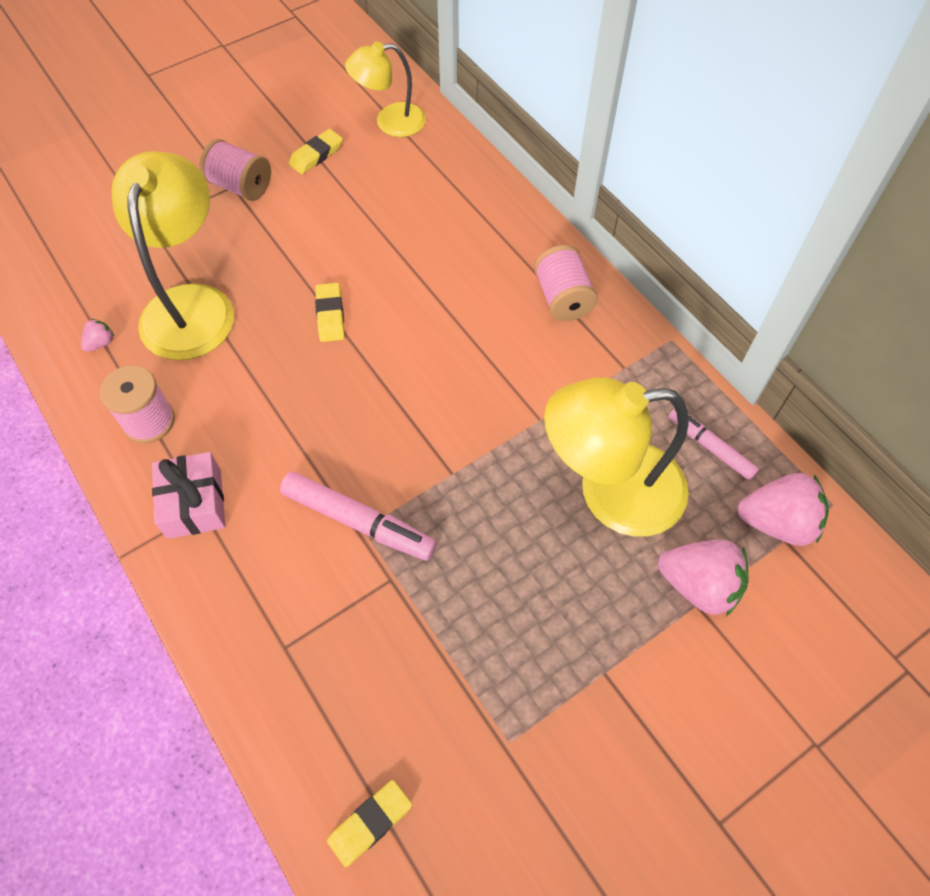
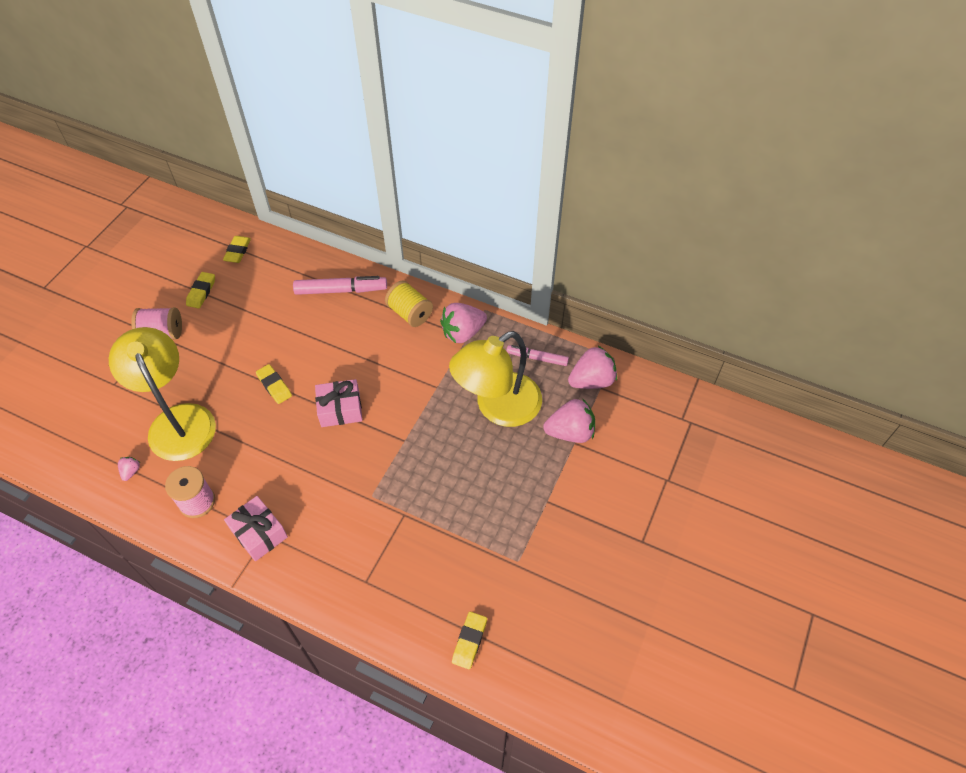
camera: 30 degrees left, 5 degrees down
(358, 521) = (366, 493): pink marker -> pink marker (341, 290)
(390, 122) = (237, 251): yellow lamp -> yellow eraser
(393, 387) = (340, 409): none -> pink gift
(562, 298) = (410, 313): pink spool -> yellow spool
(621, 359) = (463, 333): none -> pink strawberry

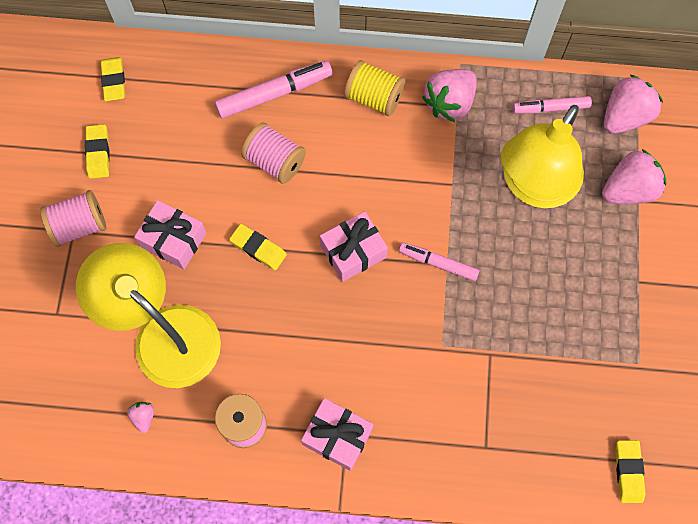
camera: 20 degrees left, 15 degrees up
(219, 362) = (173, 240): none -> pink gift
(317, 333) = (275, 161): none -> pink spool
(398, 437) = (438, 263): none -> pink marker

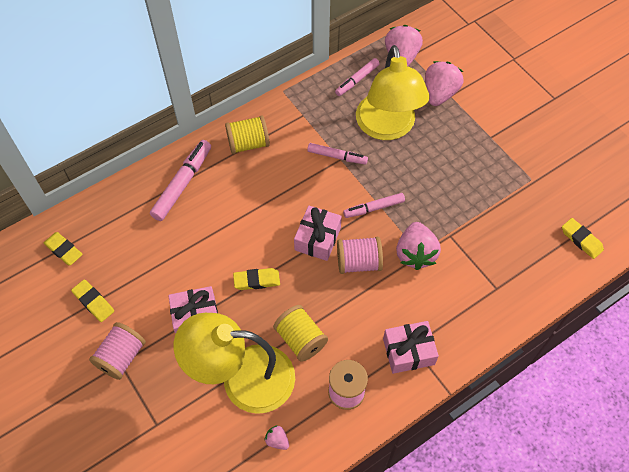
camera: 40 degrees left, 10 degrees down
(248, 340) = (300, 339): none -> yellow spool
(275, 161) = (220, 222): pink spool -> pink spool (358, 262)
(449, 103) = (297, 116): pink strawberry -> pink strawberry (415, 254)
(451, 179) = (337, 156): none -> pink marker

